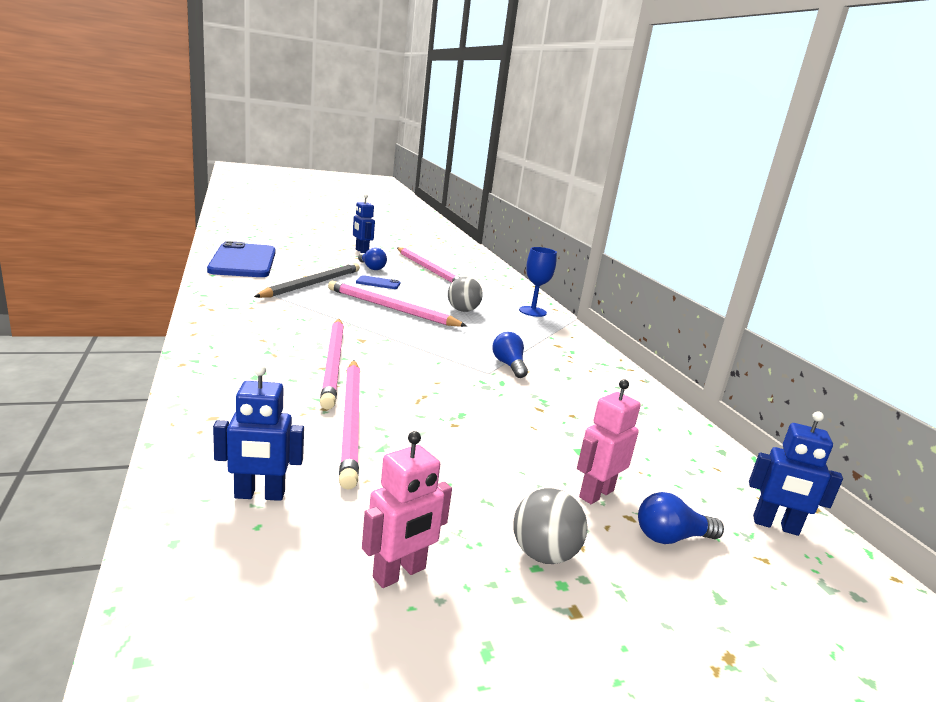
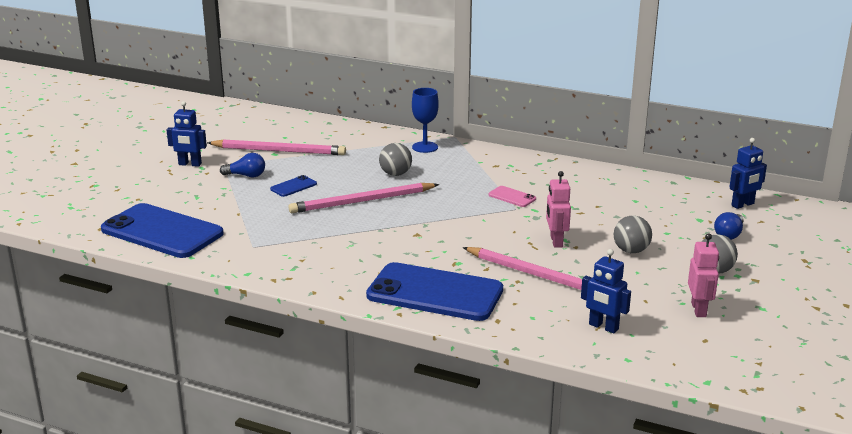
camera: 45 degrees left, 5 degrees up
(245, 371) = (435, 293): none -> blue phone
(259, 495) = (603, 327): blue robot -> blue robot turned 90 degrees clockwise
(313, 284) = (267, 217): grey pencil -> none
(333, 363) = (450, 257): pink pencil -> none
(498, 464) = (631, 251): none -> grey ball
(509, 365) = (512, 197): blue light bulb -> pink phone
(596, 493) = (680, 236): pink robot -> pink robot (556, 241)

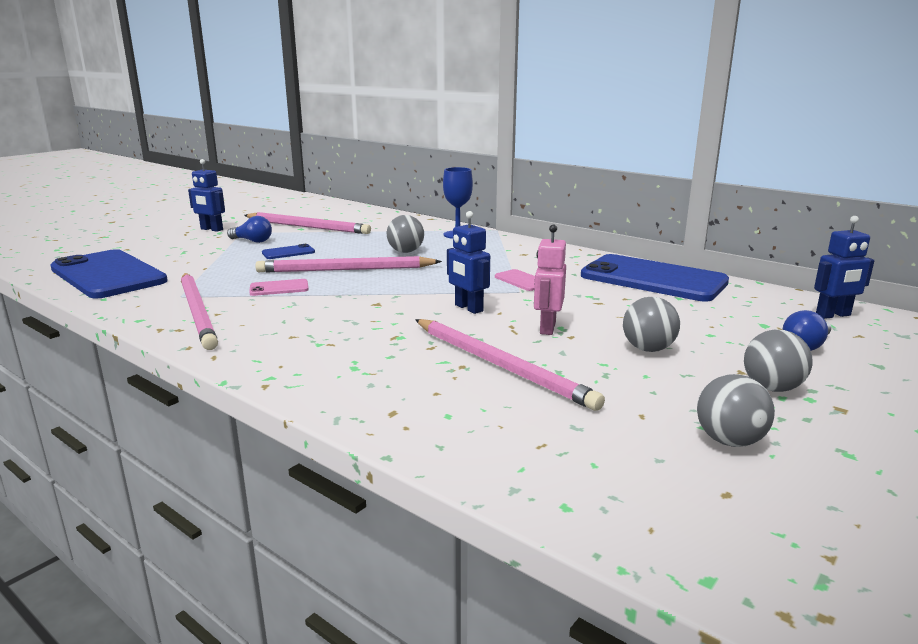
camera: 15 degrees right, 5 degrees down
(286, 260) = (198, 312): none -> pink pencil
(325, 228) = (279, 288): none -> pink phone
(435, 293) = (336, 367): blue phone -> blue phone (653, 279)
(603, 327) = (551, 445): blue robot -> blue robot (468, 308)
(699, 310) = (729, 441): pink robot -> grey ball

